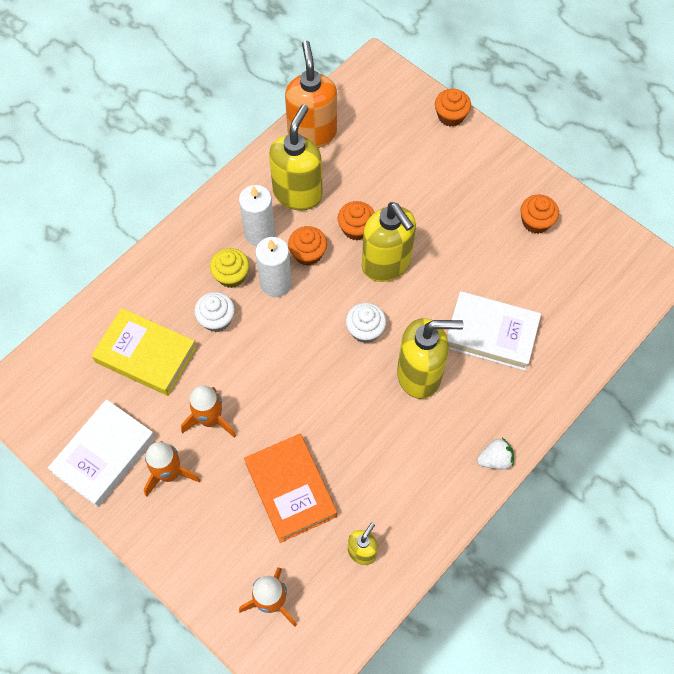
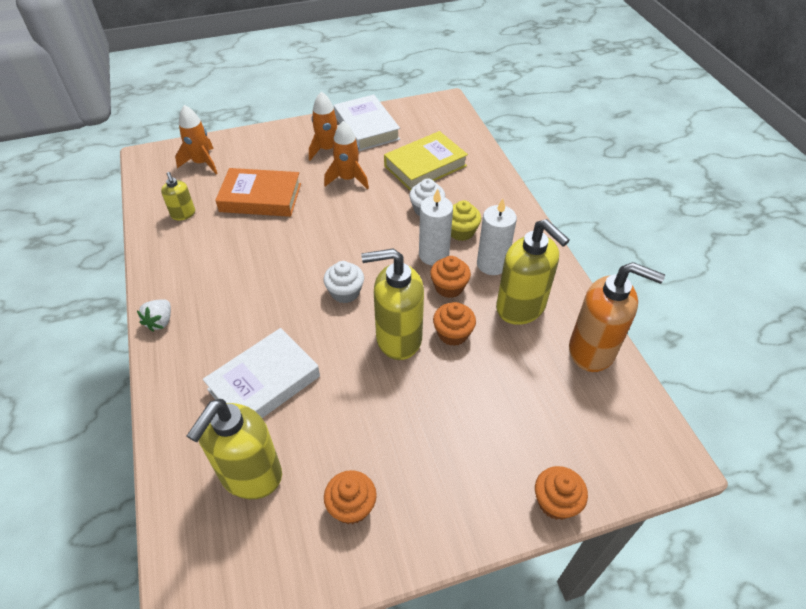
camera: 120 degrees right, 15 degrees down
(419, 375) = (274, 309): yellow soap dispenser -> yellow soap dispenser (250, 475)

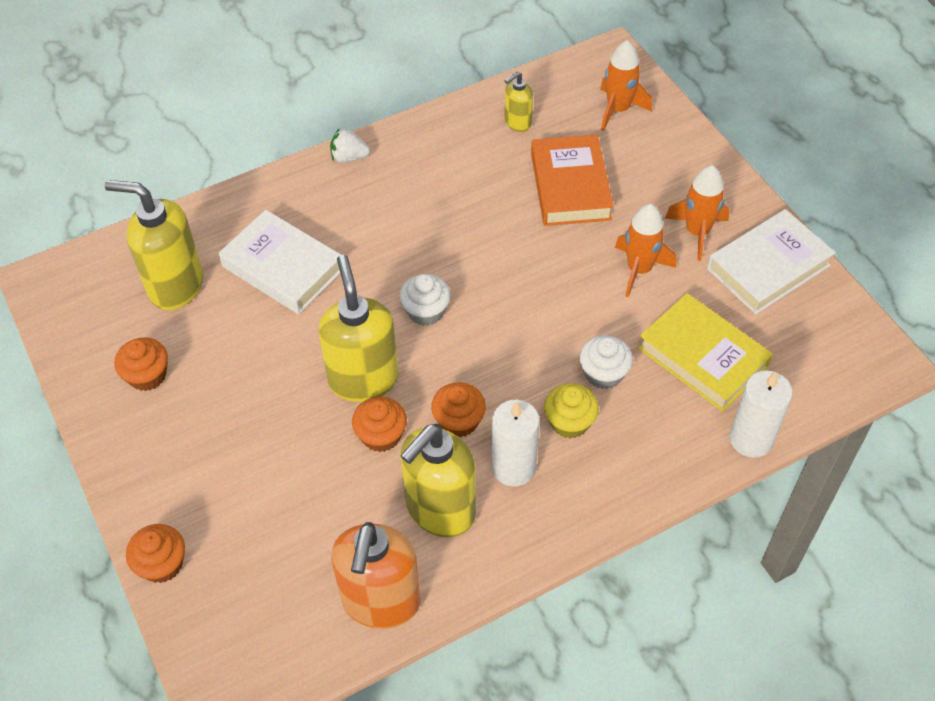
camera: 80 degrees right, 5 degrees up
(433, 255) = (514, 395): white candle -> white candle (751, 439)

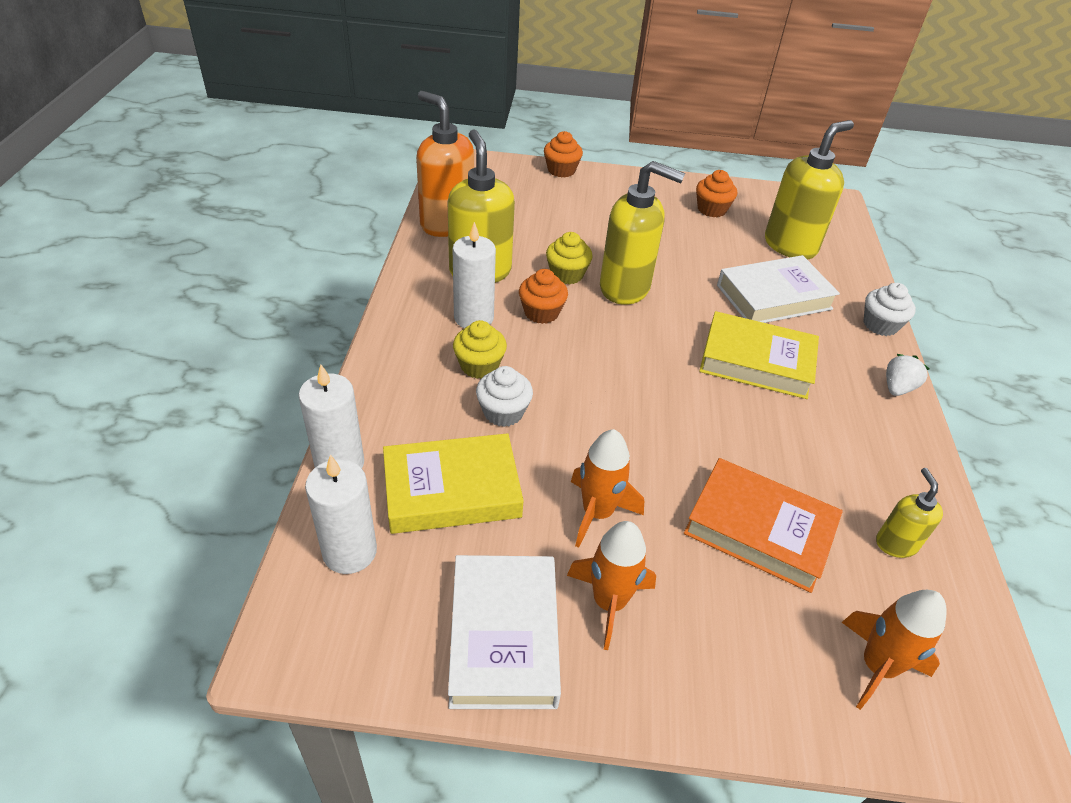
camera: 120 degrees right, 10 degrees down
(381, 435) = (567, 274): orange cupcake -> yellow cupcake
(392, 247) = (756, 362): none -> yellow book
(426, 311) = (665, 346): white cupcake -> white cupcake (880, 325)
(802, 378) = (349, 551): none -> white candle

